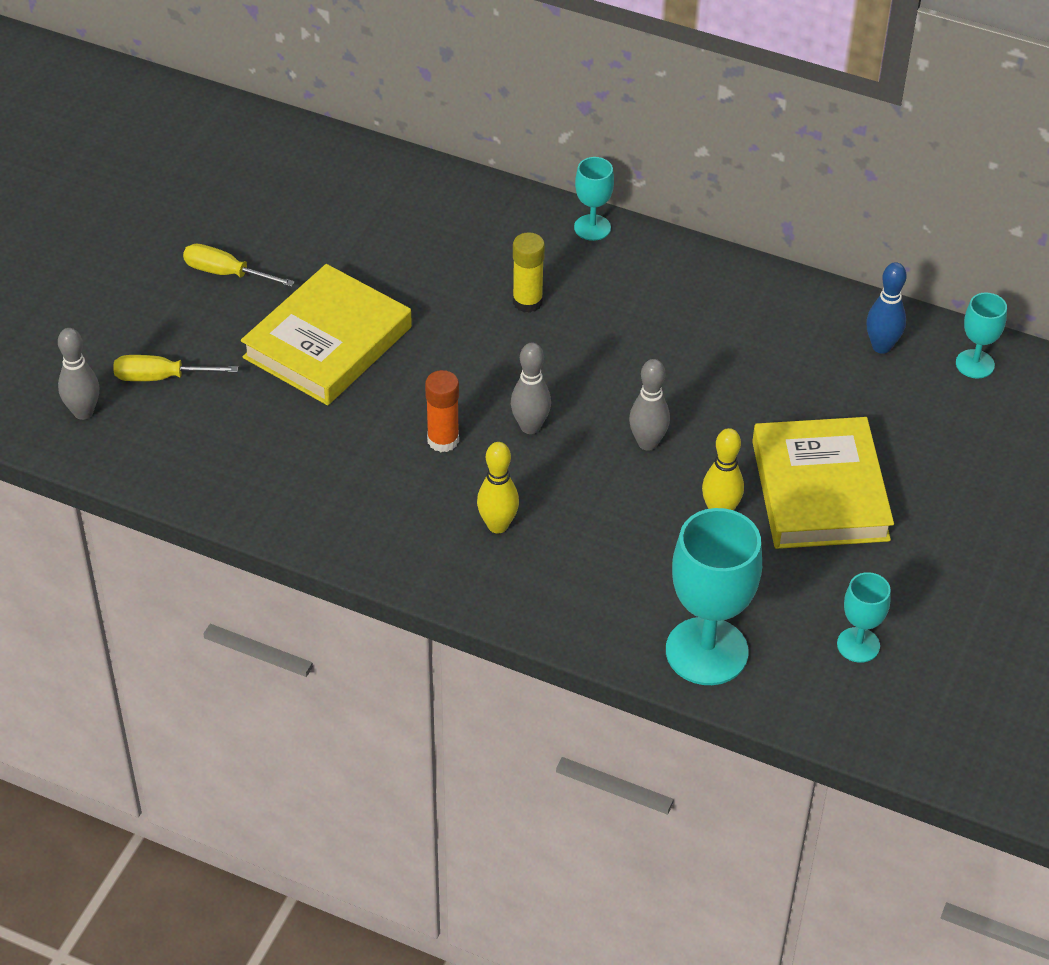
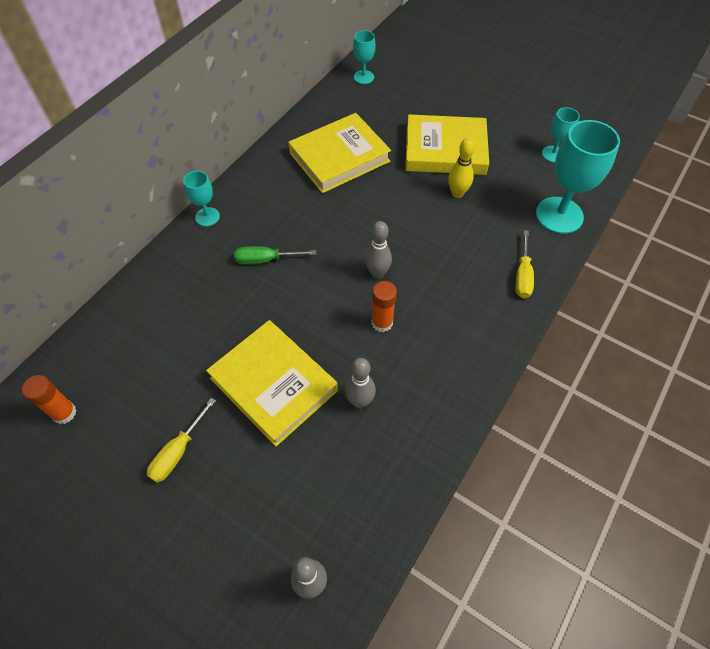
camera: 80 degrees left, 10 degrees up
(160, 377) = (283, 513): yellow screwdriver -> yellow screwdriver (522, 276)
(263, 167) = (64, 413): none -> orange glue stick
(497, 525) = (459, 301): yellow bowling pin -> none
(527, 302) = (265, 260): yellow glue stick -> green screwdriver
(647, 443) = (400, 217): grey bowling pin -> grey bowling pin (360, 401)
(759, 356) = (339, 157): none -> yellow book
(881, 346) = (343, 108): blue bowling pin -> none

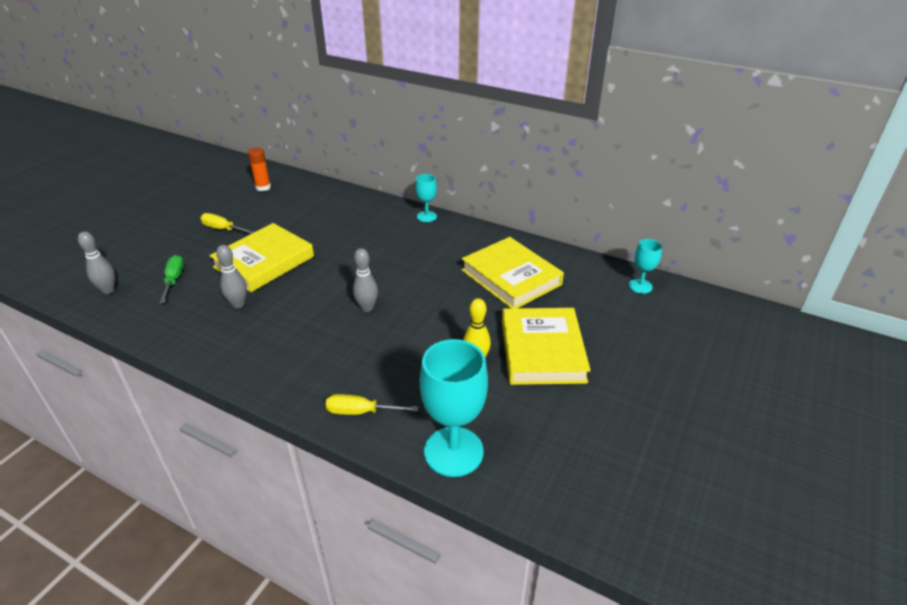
camera: 85 degrees right, 20 degrees down
(265, 260) = (383, 247): green screwdriver -> green screwdriver (174, 279)
(382, 323) = (312, 313): orange glue stick -> none
(553, 154) = (563, 452): turquoise goblet -> none

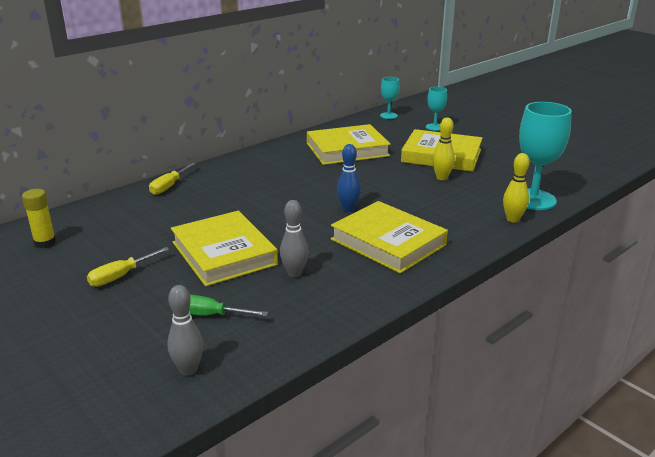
camera: 70 degrees left, 10 degrees down
(263, 187) = (45, 243): orange glue stick -> yellow glue stick
(306, 346) = (388, 242): none -> yellow book
(360, 412) = (482, 227): yellow screwdriver -> yellow screwdriver (168, 186)
(367, 308) = (348, 209): grey bowling pin -> blue bowling pin
(389, 436) = (512, 219): none -> yellow bowling pin
(426, 216) = (222, 165): turquoise goblet -> turquoise goblet (434, 127)

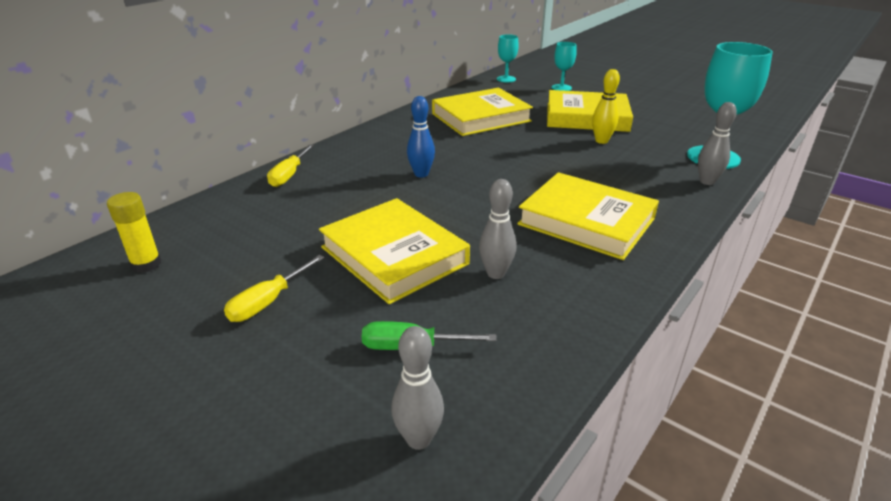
camera: 10 degrees left, 5 degrees up
(348, 209) = (518, 185): blue bowling pin -> blue bowling pin (421, 174)
(512, 219) = (707, 181): yellow bowling pin -> grey bowling pin

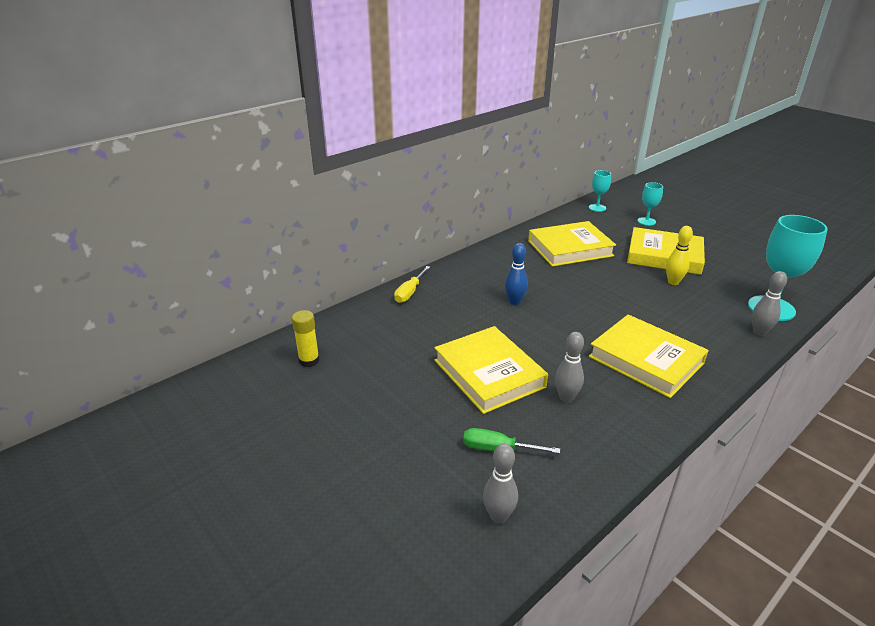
camera: 10 degrees right, 0 degrees up
(267, 302) = (395, 401): yellow screwdriver -> none

